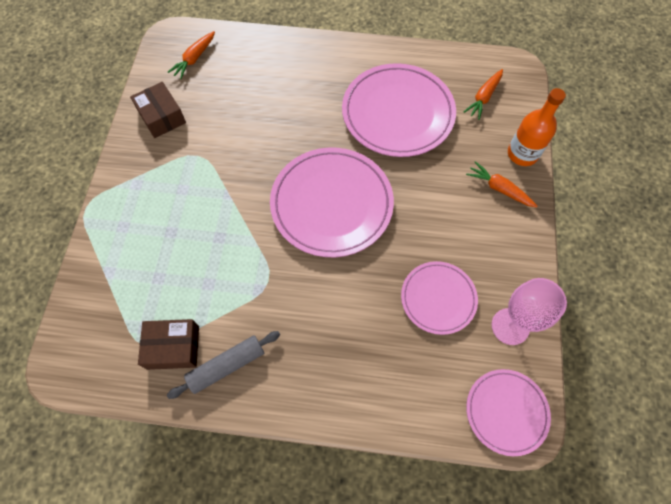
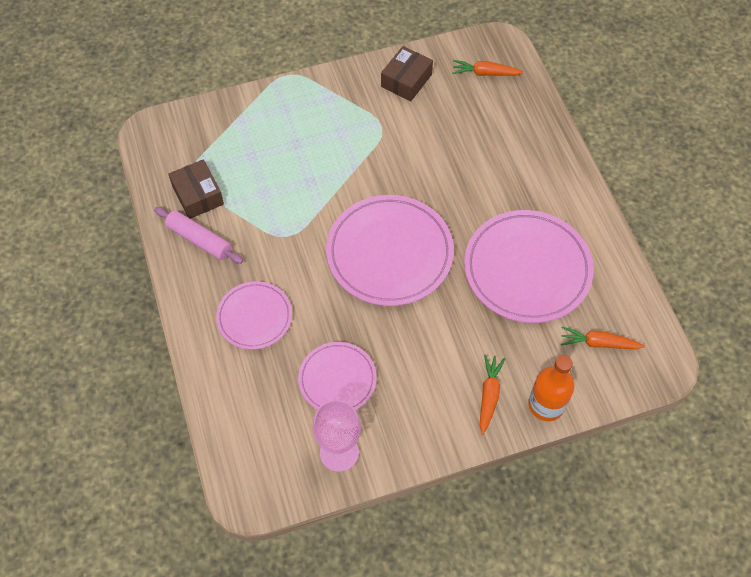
camera: 65 degrees right, 5 degrees down
(227, 366) = (199, 240): grey rolling pin -> pink rolling pin
(506, 412) = (254, 474): pink plate -> pink plate (254, 317)

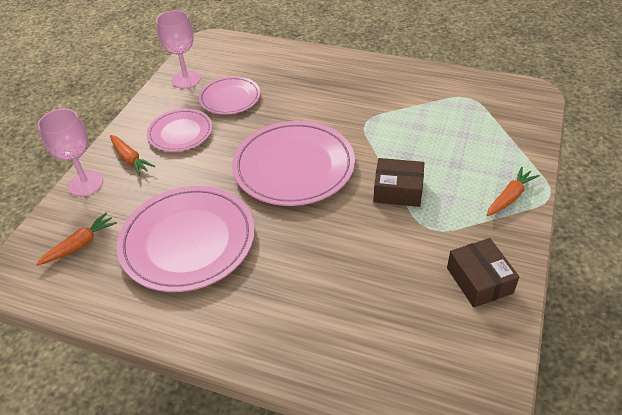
camera: 130 degrees right, 15 degrees down
(198, 195) = (446, 94): brown box -> brown box (398, 190)
(199, 240) = (403, 82): pink rolling pin -> none
(254, 317) = (315, 83): pink plate -> pink plate (180, 133)
(485, 73) = (439, 361): orange carrot -> orange carrot (510, 197)
(546, 405) = (85, 184): orange bottle -> pink goblet

